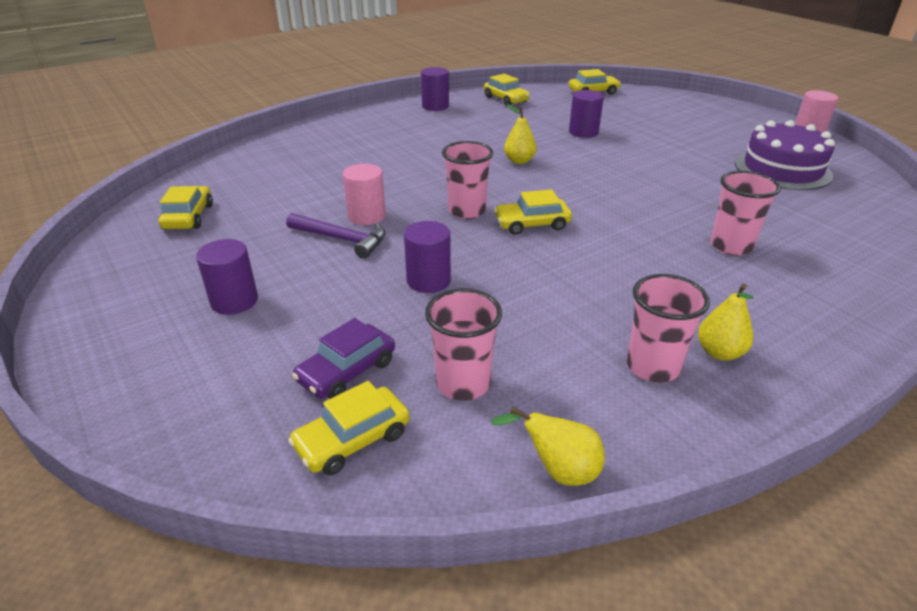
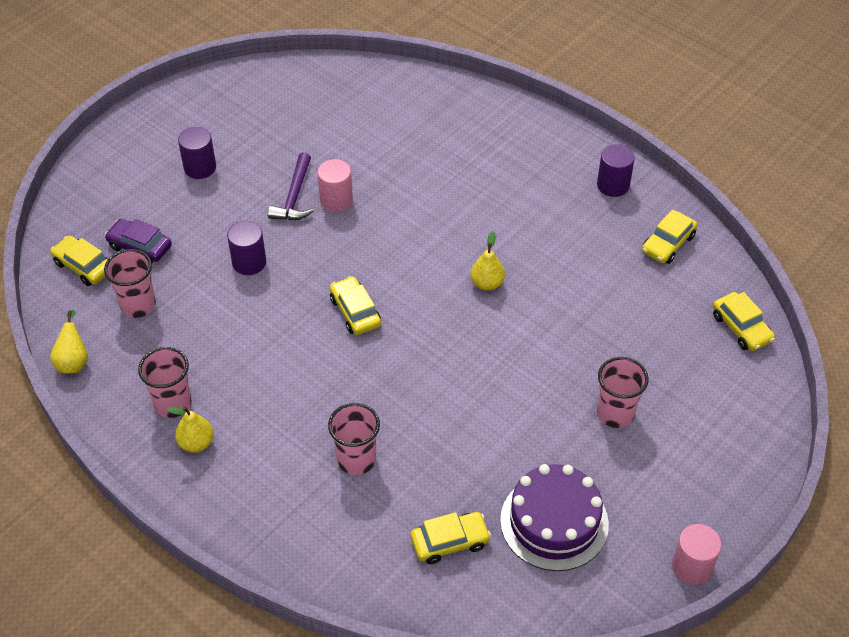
camera: 75 degrees right, 15 degrees up
(188, 217) = (303, 97): yellow car -> yellow car (450, 542)
(467, 211) = (365, 263): pink cup -> pink cup (615, 413)
(583, 132) = (590, 329): purple cylinder -> none

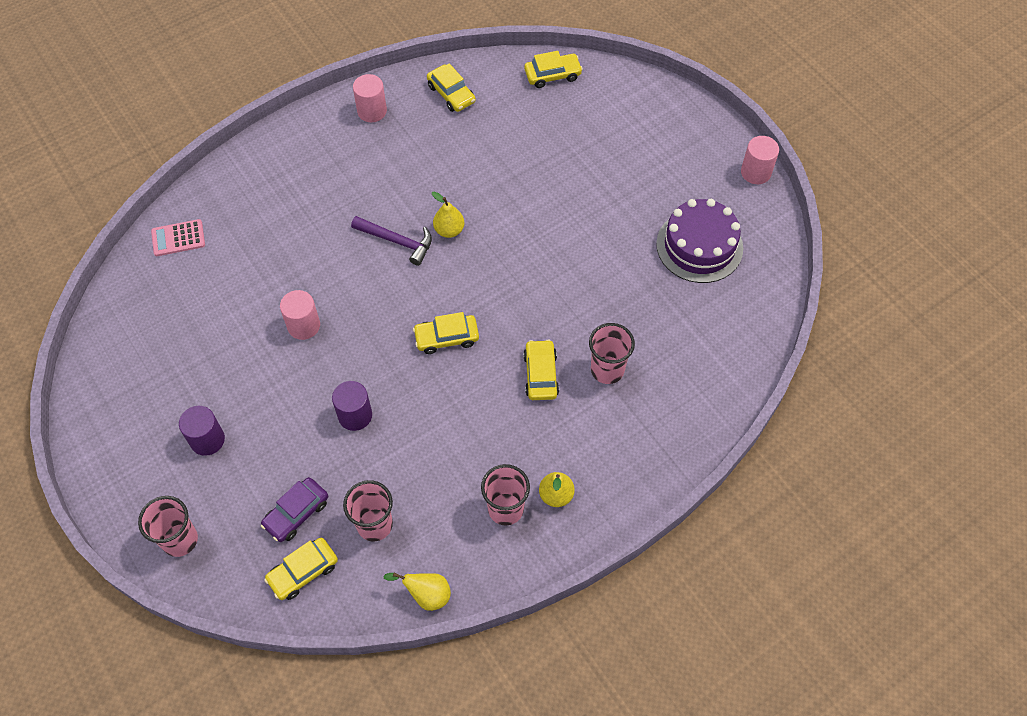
camera: 75 degrees left, 10 degrees up
(294, 197) = (284, 360): purple hammer -> purple hammer (397, 241)
(402, 89) = (178, 238): none -> pink calculator
(450, 542) = (701, 320): yellow car -> yellow car (541, 374)
(613, 185) = (372, 111): purple cylinder -> pink cylinder
(615, 413) = (610, 178): pink cup -> pink cup (180, 540)

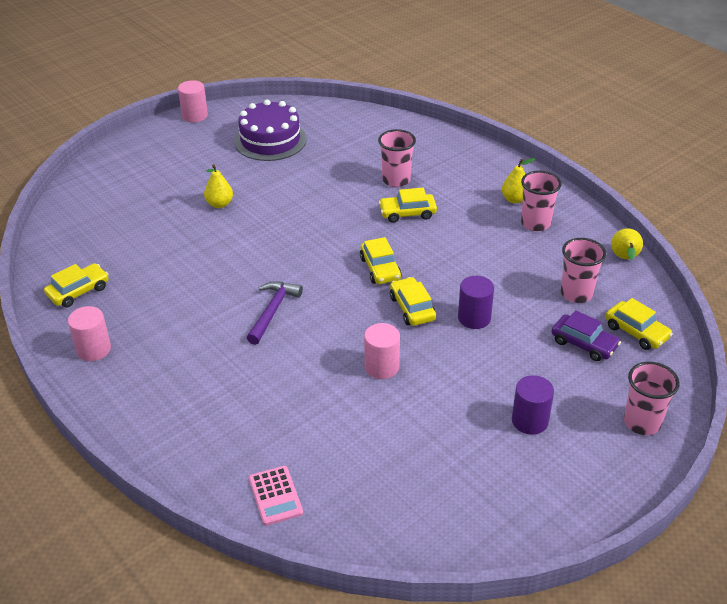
camera: 95 degrees left, 20 degrees down
(449, 230) = (258, 277): yellow pear -> yellow pear (219, 204)
(552, 75) = (65, 225): yellow car -> yellow car (412, 308)

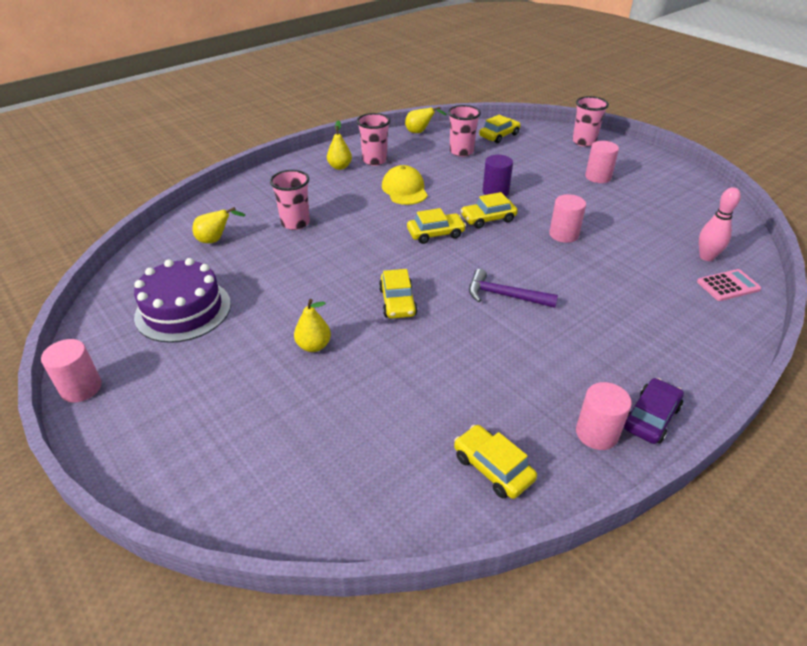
camera: 90 degrees left, 0 degrees up
(334, 491) = (706, 257): none -> pink bowling pin
(366, 141) = (216, 240): none -> yellow pear
(407, 213) = (352, 218): yellow car -> yellow car (397, 302)
(470, 247) = (404, 189): none -> yellow cap
(530, 421) = (598, 177): purple cylinder -> pink cylinder
(584, 344) = (515, 153): purple car -> purple car (651, 417)

